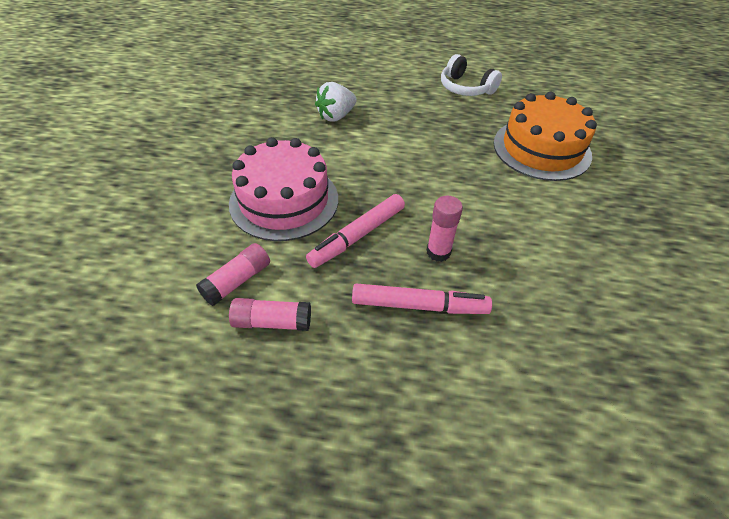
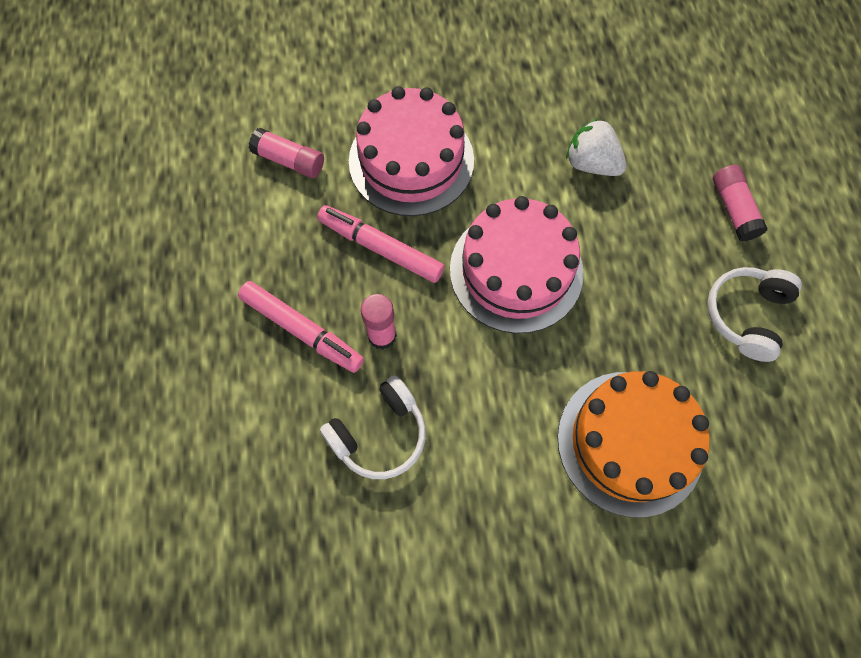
camera: 75 degrees right, 20 degrees up
(272, 322) = (251, 206): pink glue stick -> pink glue stick (733, 209)
(405, 168) = (516, 270): none -> pink cake
(419, 306) = (302, 330): pink marker -> pink marker turned 45 degrees counterclockwise
(524, 272) = (379, 434): none -> white headphones

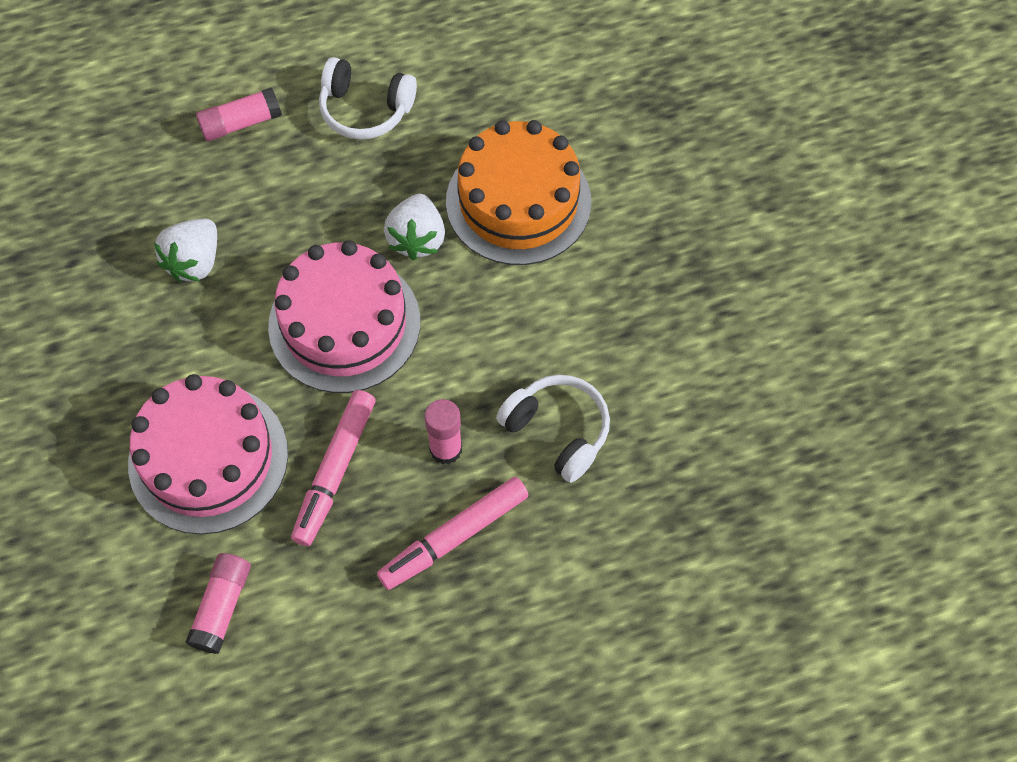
camera: 100 degrees left, 5 degrees down
(302, 330) = (454, 537): pink marker -> pink marker turned 150 degrees counterclockwise
(596, 342) = (417, 239): none -> white strawberry

